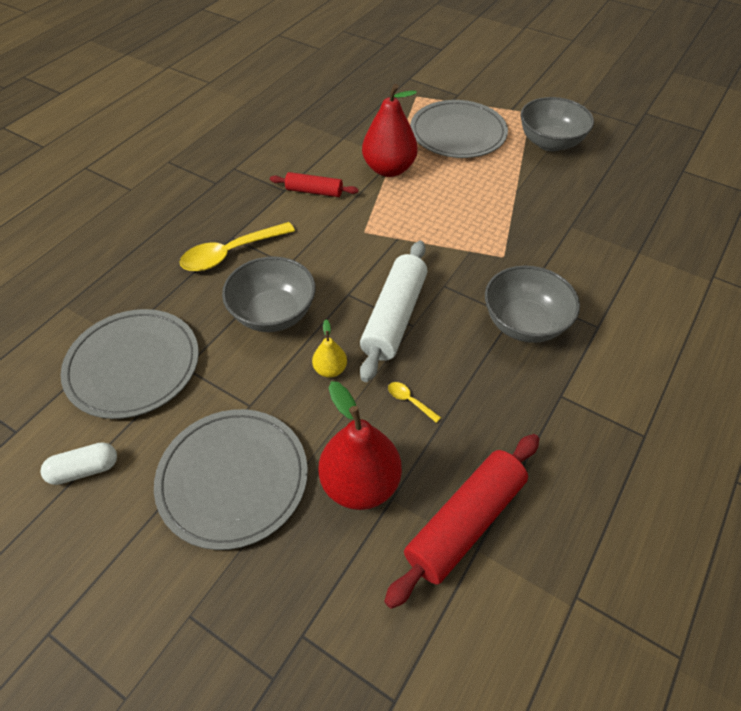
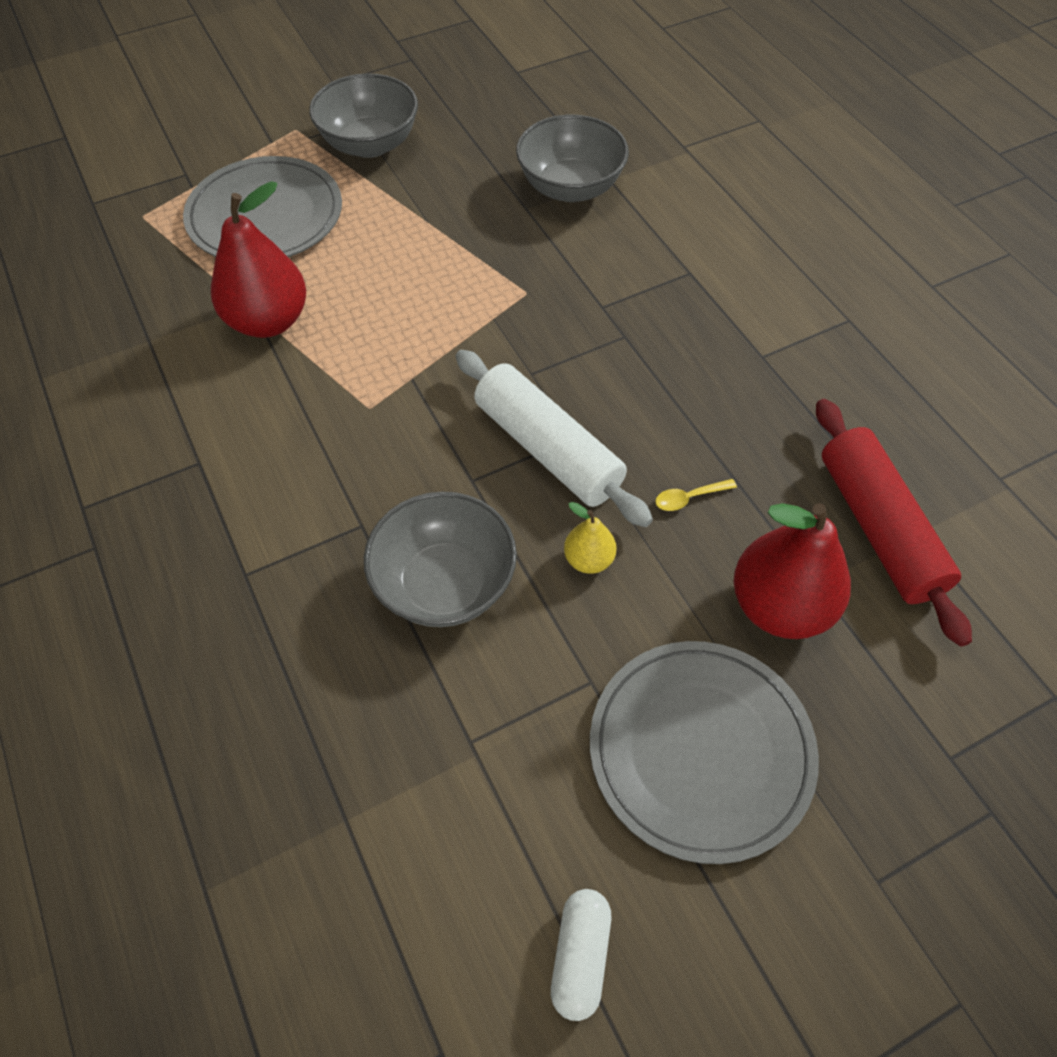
camera: 60 degrees left, 5 degrees up
(133, 365) = (418, 817): grey plate -> none
(231, 253) = (280, 589): yellow spoon -> none
(314, 191) = (235, 427): red rolling pin -> none
(524, 323) = (643, 331): grey bowl -> grey bowl (570, 187)

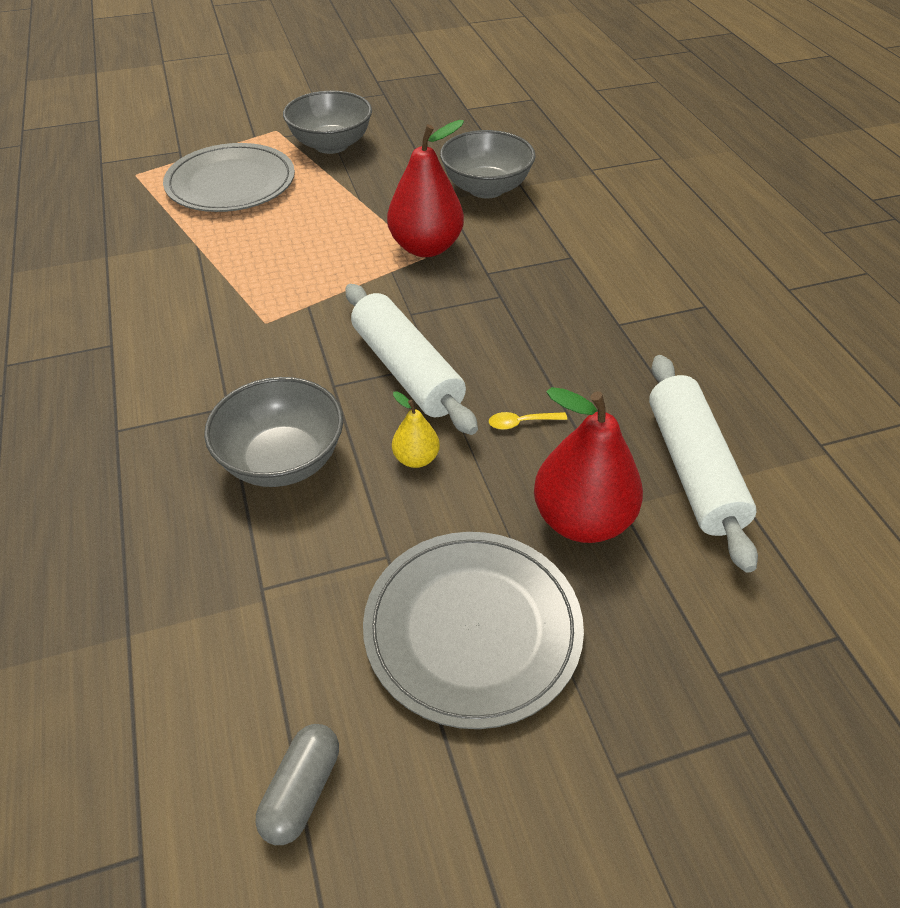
camera: 10 degrees right, 10 degrees down
(268, 321) = (206, 253): red pear -> red pear (426, 247)
(580, 956) = (302, 791): white capsule -> grey capsule
(878, 528) = (692, 469): red rolling pin -> white rolling pin

